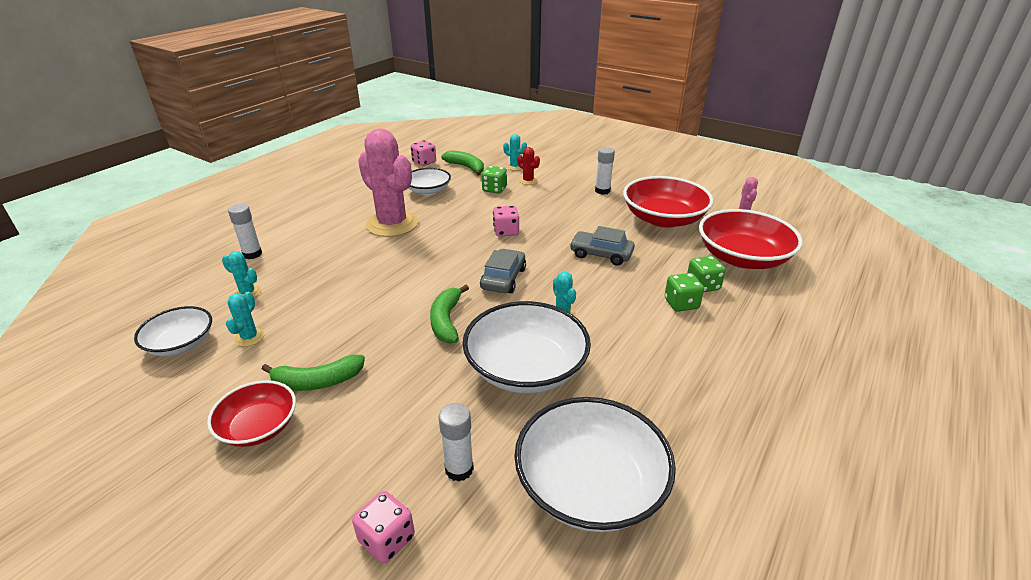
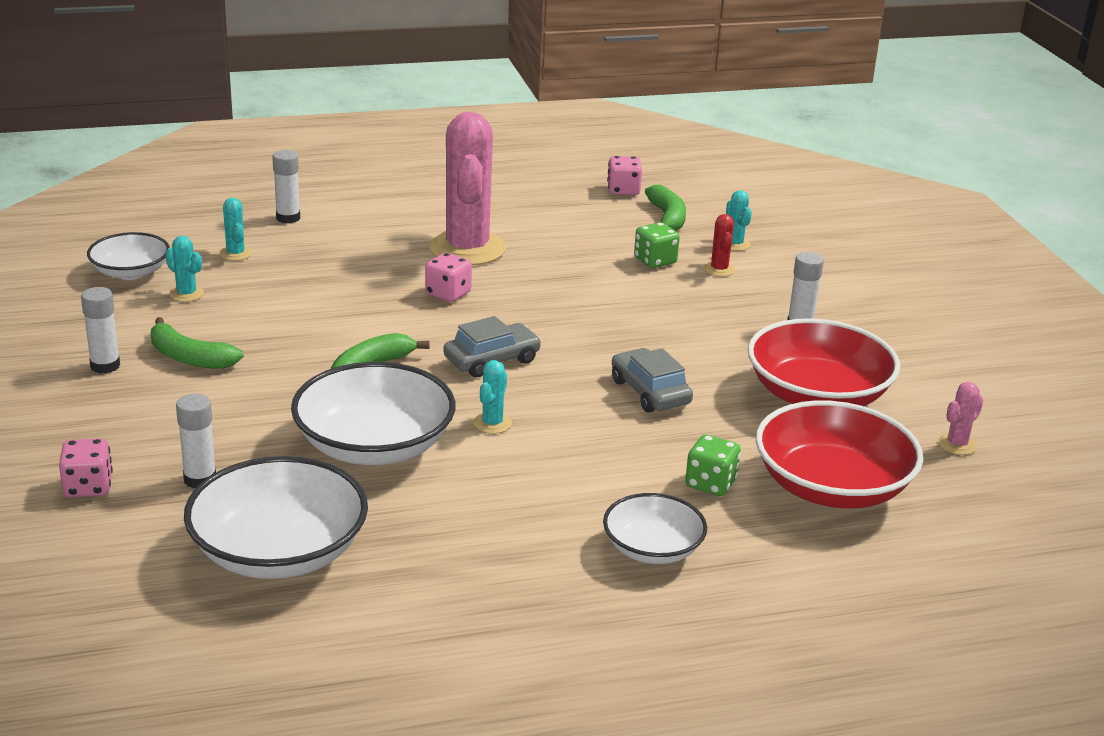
camera: 40 degrees right, 5 degrees down
(249, 337) = (186, 294): turquoise cactus -> turquoise cactus turned 75 degrees clockwise
(259, 427) = (105, 366): red bowl -> white glue stick
(428, 191) = (570, 228): white bowl -> white bowl (652, 549)
(506, 231) = (581, 315): pink dice -> pink dice (448, 293)
(681, 304) = (645, 485): green dice -> none

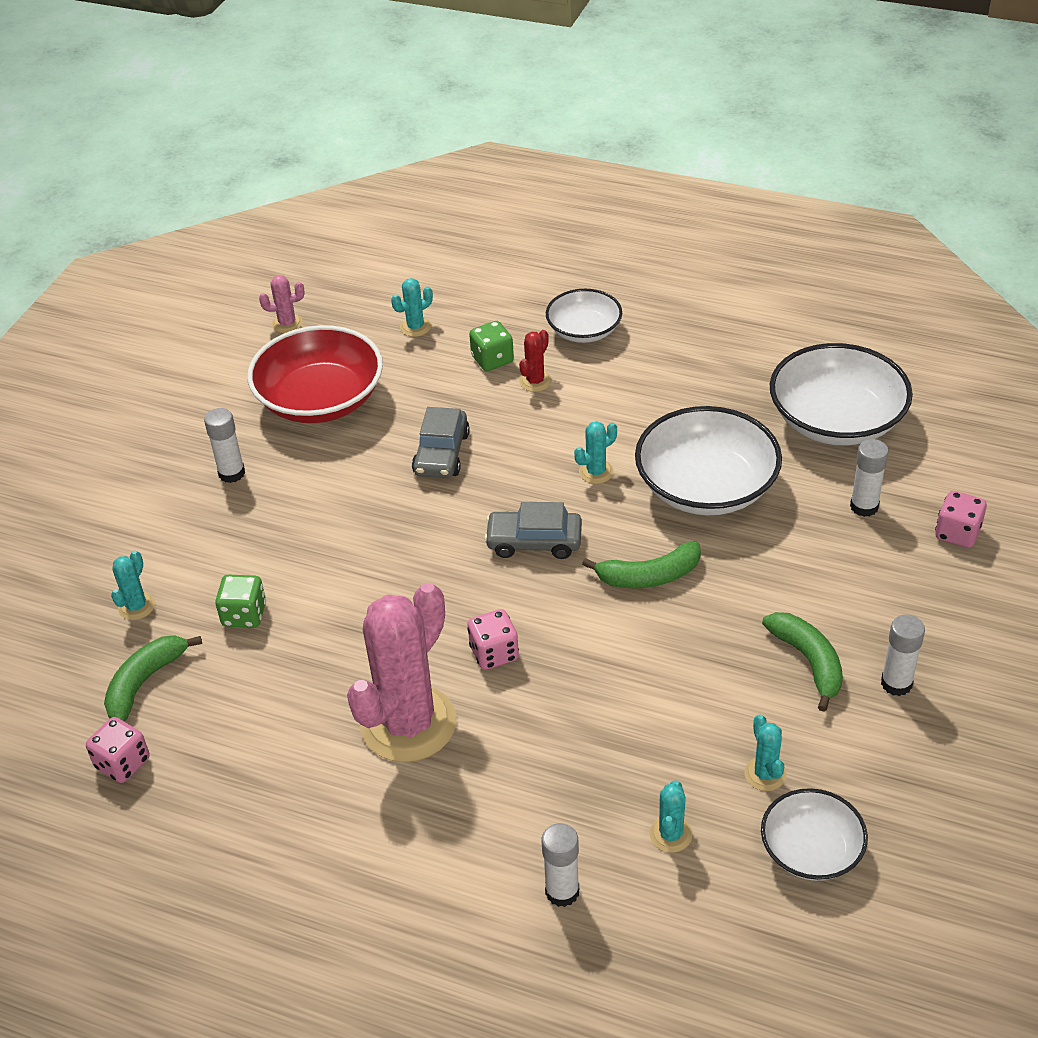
camera: 140 degrees left, 15 degrees up
(719, 269) = (201, 575): red cactus -> red cactus (535, 381)
(832, 487) = (415, 327): red bowl -> turquoise cactus

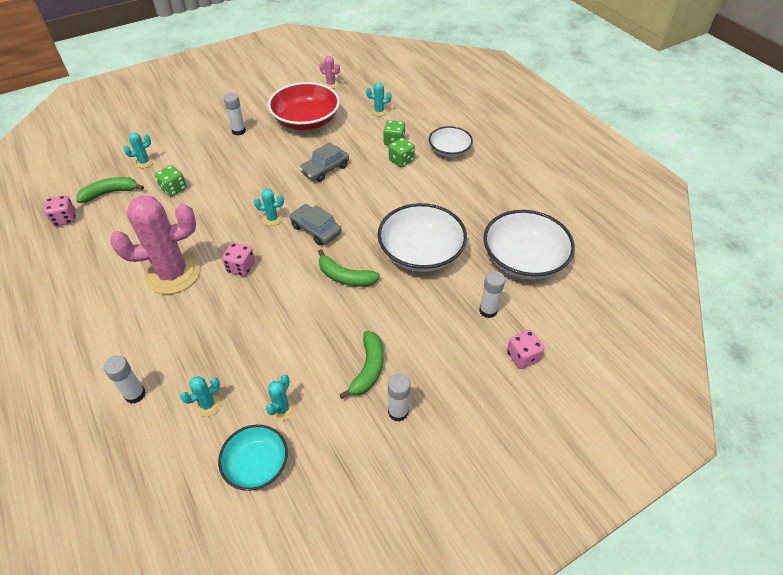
camera: 35 degrees right, 5 degrees up
(535, 381) = (401, 161): red cactus -> green dice
(596, 472) = (379, 215): turquoise cactus -> turquoise cactus (272, 219)
(811, 850) = (256, 464): white bowl -> turquoise bowl

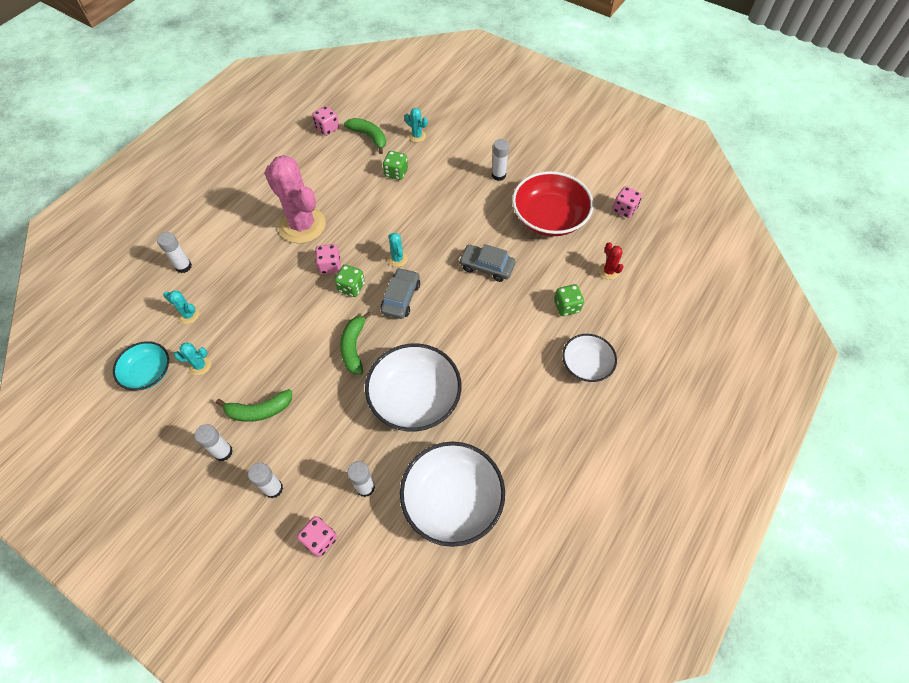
camera: 65 degrees right, 10 degrees up
(331, 84) = (624, 209): pink cactus -> pink dice
(379, 111) = (608, 271): turquoise cactus -> red cactus
(401, 161) = (540, 325): green dice -> green dice (351, 287)
(458, 379) = (273, 488): none -> white glue stick

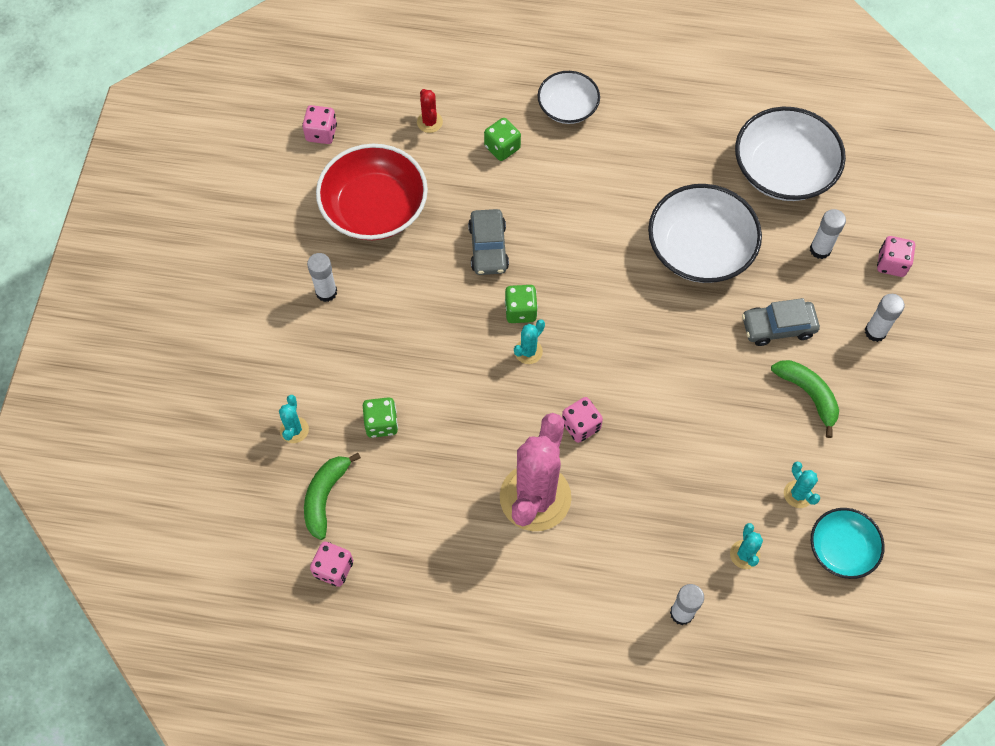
camera: 115 degrees left, 5 degrees up
(223, 452) = (873, 403): white glue stick -> none
(351, 287) = (599, 383): green dice -> green dice (520, 311)
(354, 347) = (677, 338): green banana -> none
(401, 298) = (583, 321): grey car -> grey car (778, 327)
(608, 271) = (429, 122): red cactus -> red cactus turned 60 degrees counterclockwise

